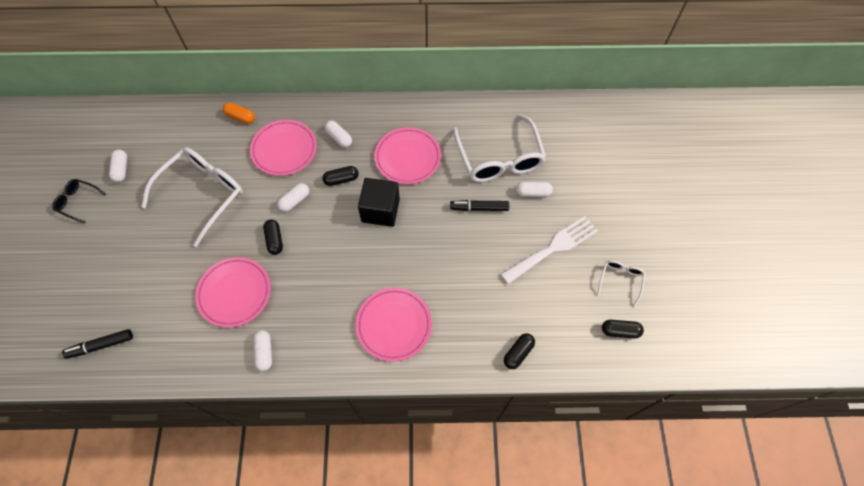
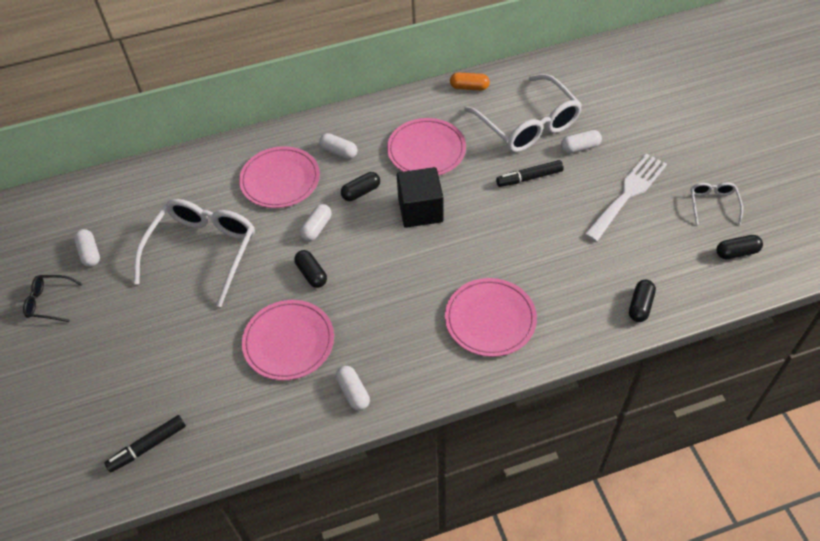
camera: 15 degrees left, 10 degrees down
(240, 117) = (213, 161): orange capsule -> orange capsule (469, 87)

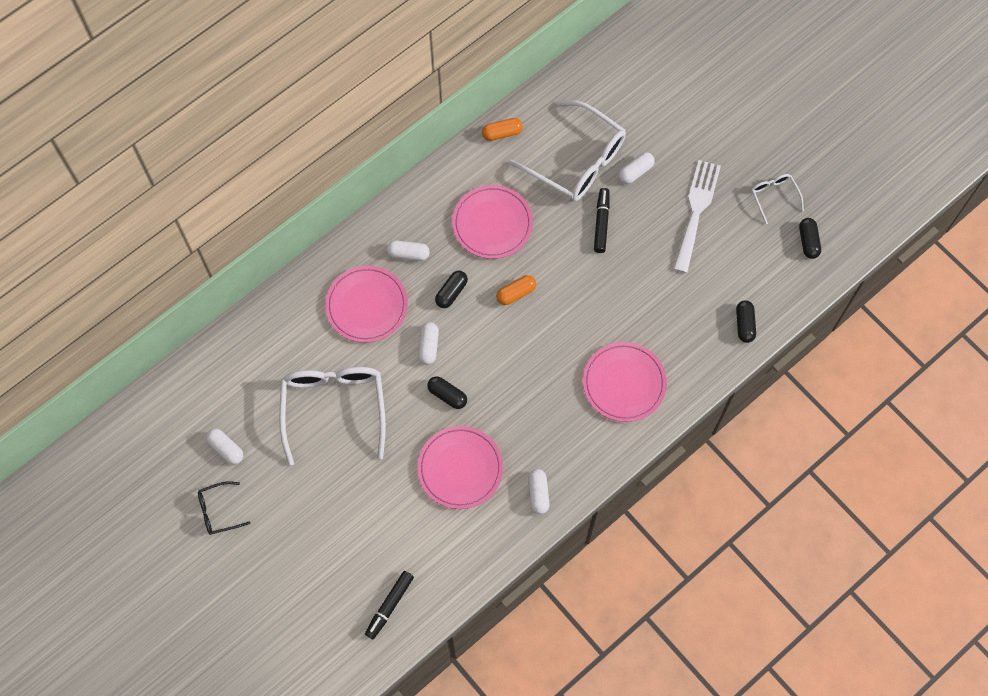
camera: 25 degrees left, 15 degrees up
(353, 392) = (538, 493): white capsule -> white capsule turned 45 degrees clockwise
(420, 210) = (516, 293): black cube -> orange capsule
(529, 178) = (601, 223): black marker -> black marker turned 135 degrees clockwise
(736, 252) = (808, 241): black capsule -> black capsule turned 60 degrees counterclockwise

